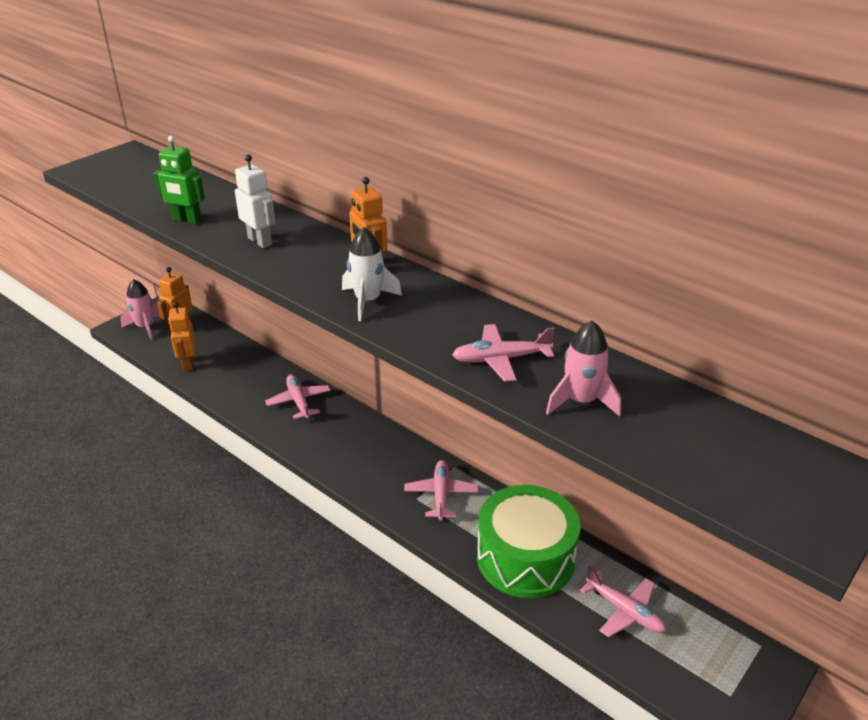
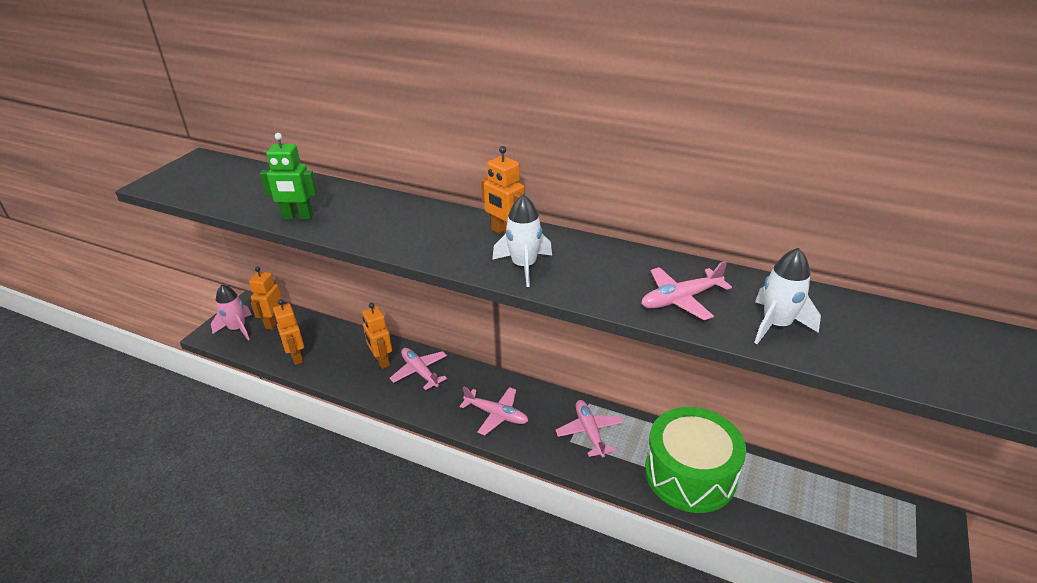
camera: 15 degrees left, 0 degrees up
(260, 241) = (384, 226): white robot -> none
(266, 383) = (381, 361): none -> orange robot
(581, 401) = (776, 325): pink rocket -> white rocket
(625, 611) = (795, 502): pink plane -> pink plane (496, 415)

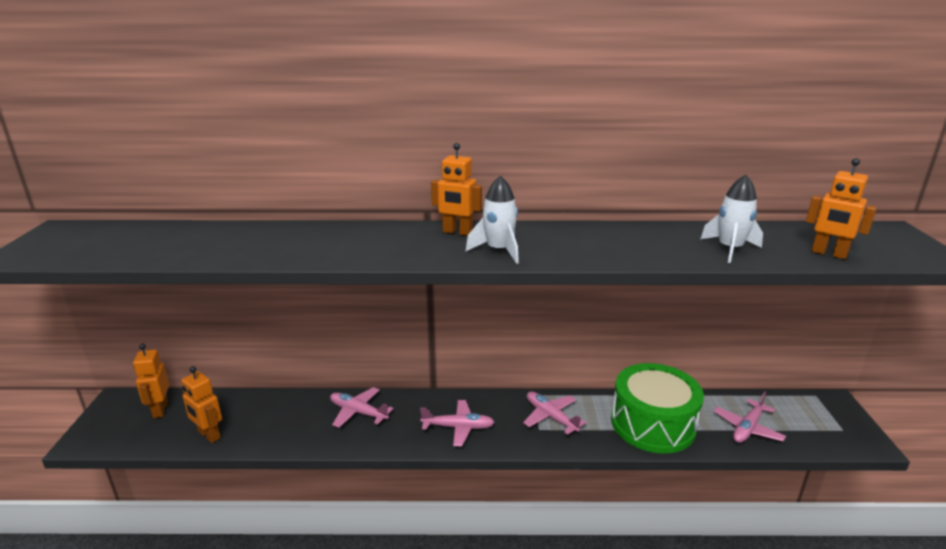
camera: 25 degrees left, 10 degrees down
(237, 329) = (116, 427): pink rocket -> none
(298, 217) = (231, 255): green robot -> none
(381, 361) = (310, 413): orange robot -> orange robot (828, 254)
(680, 299) = (647, 248): pink plane -> pink plane (747, 428)

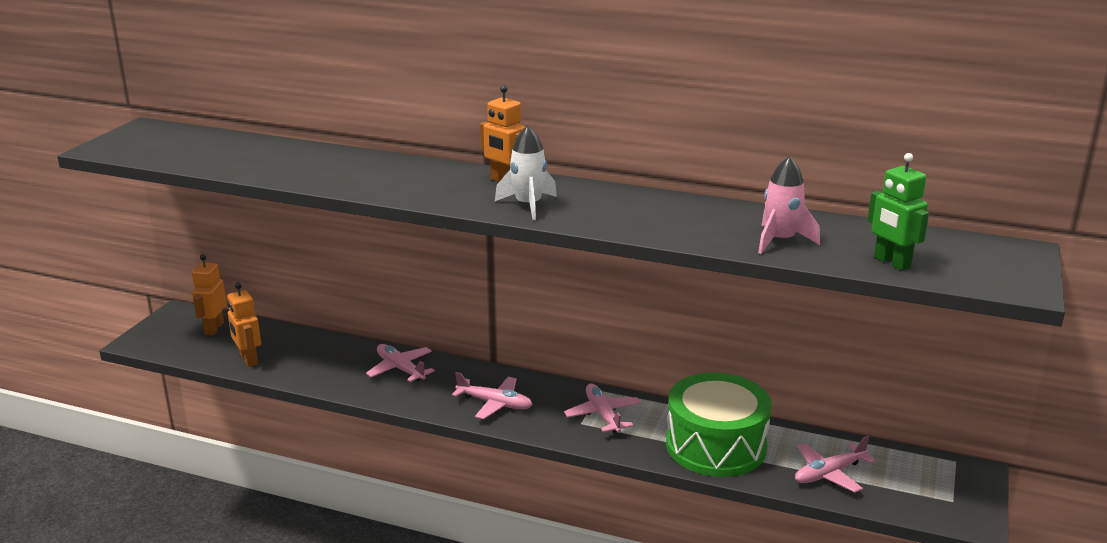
camera: 20 degrees right, 0 degrees up
(730, 249) = (780, 241): white rocket -> pink rocket
(828, 254) = (891, 262): orange robot -> green robot

